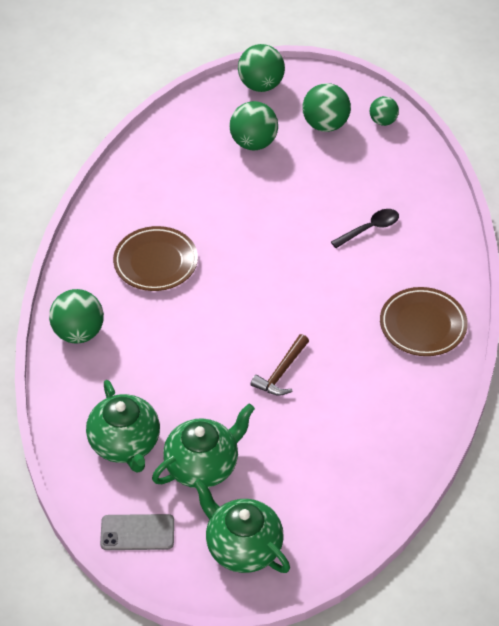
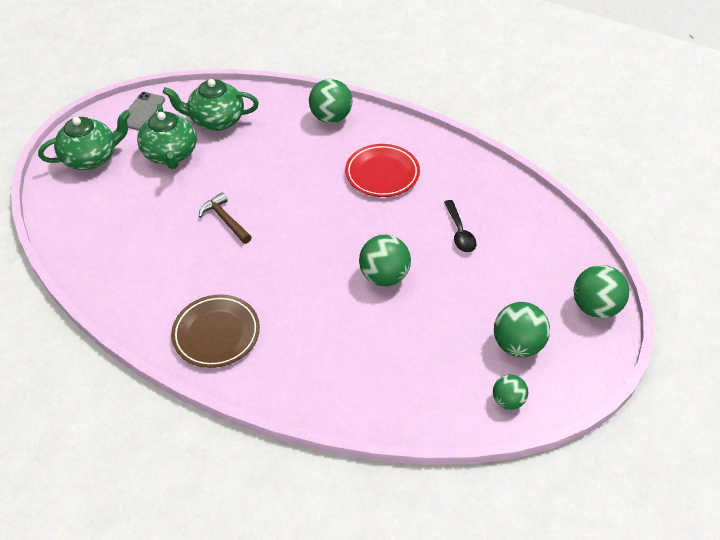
camera: 110 degrees right, 0 degrees up
(155, 262) = (382, 174): brown plate -> red plate
(253, 143) = (507, 277): green ball -> green ball (384, 276)
(370, 229) = (354, 333): black spoon -> black spoon (459, 232)

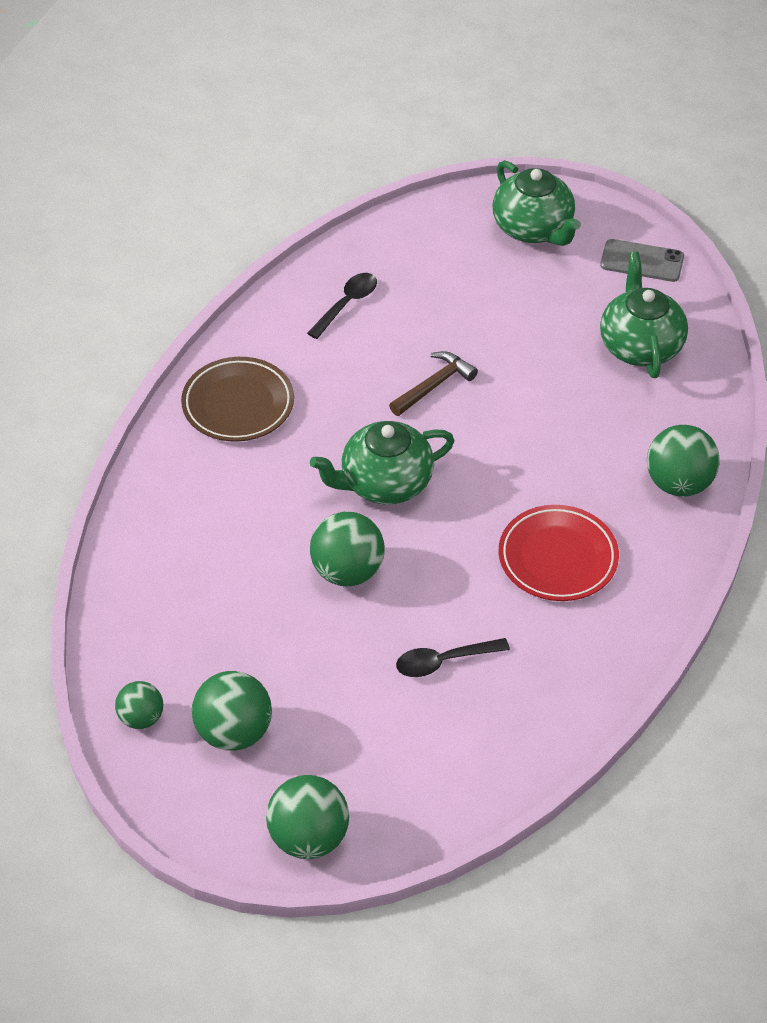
camera: 85 degrees right, 0 degrees up
(131, 263) = (346, 304): none -> black spoon
(171, 154) = (556, 308): green teapot -> green teapot (385, 483)

